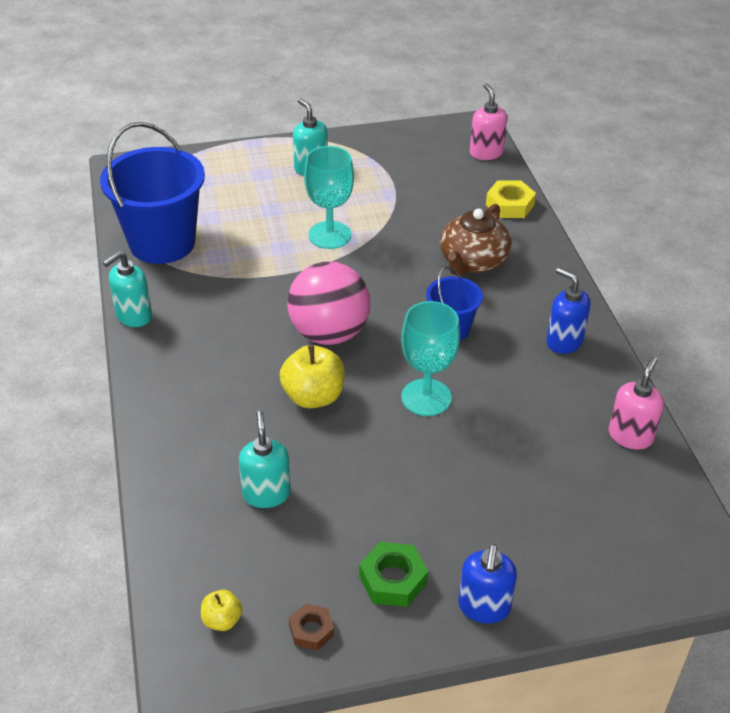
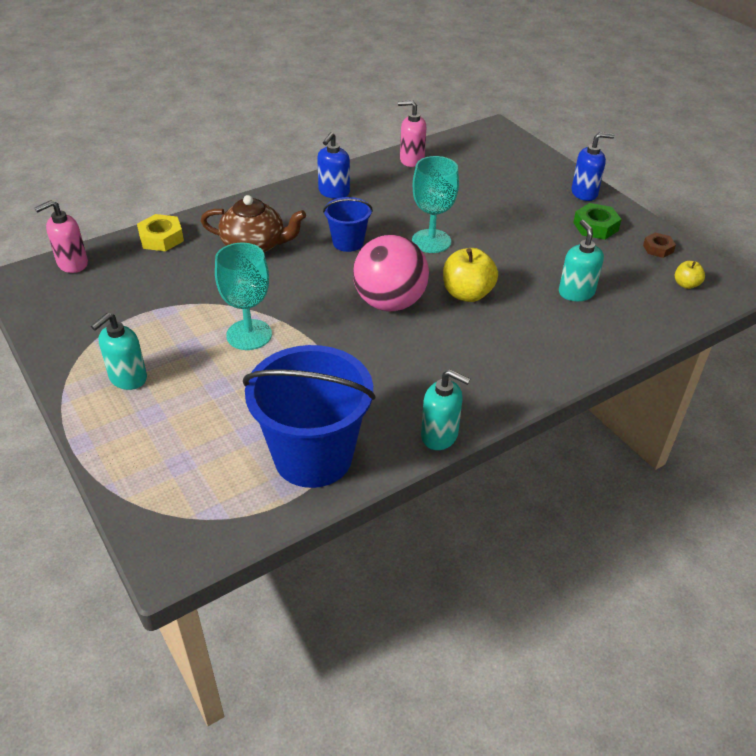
camera: 110 degrees left, 0 degrees up
(266, 493) = (576, 292): turquoise soap dispenser -> turquoise soap dispenser turned 105 degrees clockwise

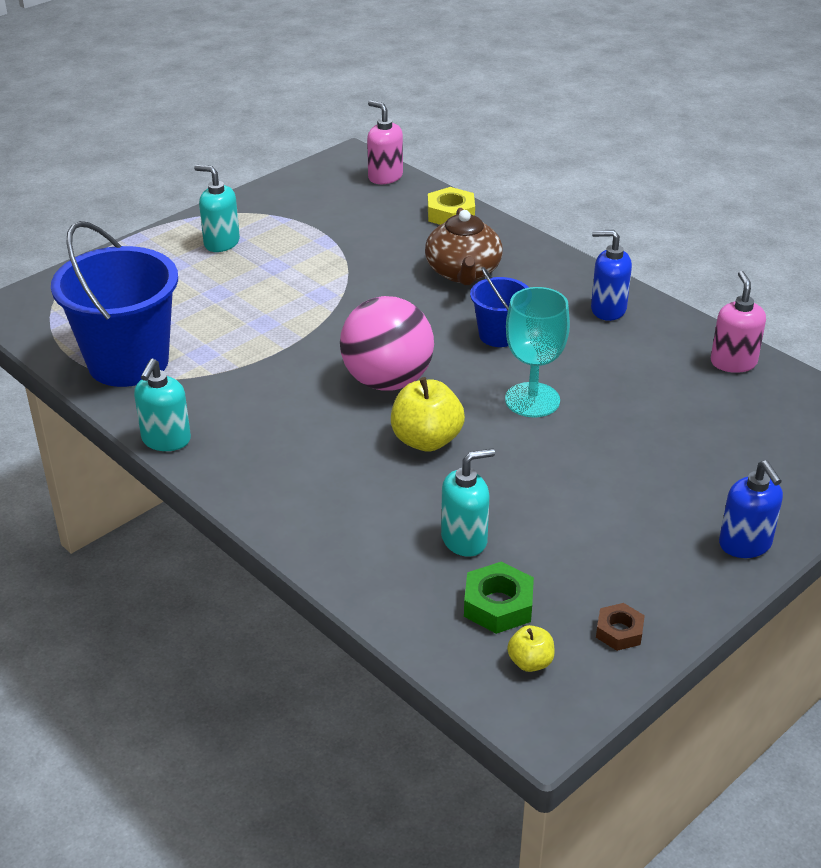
camera: 80 degrees right, 5 degrees down
(249, 335) = (302, 296): turquoise goblet -> none
(595, 226) = (649, 558): green nut -> green nut (498, 605)

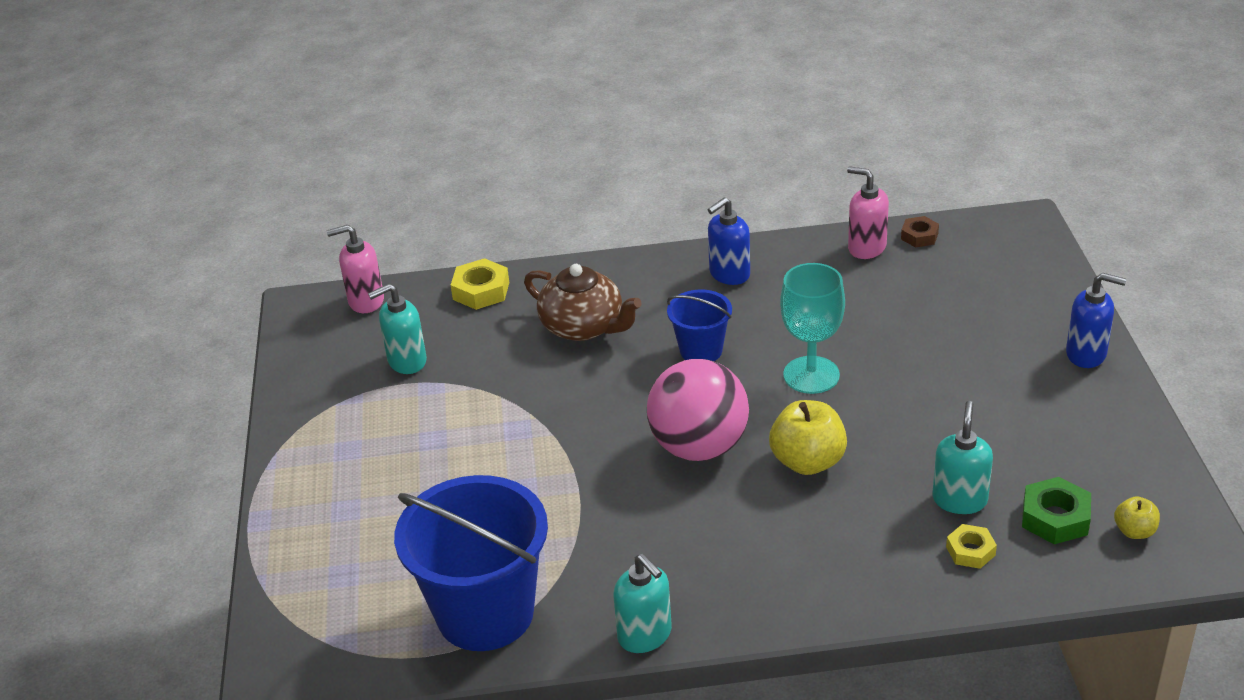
camera: 50 degrees left, 0 degrees up
(221, 243) = (346, 459): turquoise soap dispenser -> turquoise soap dispenser (406, 361)
(407, 569) = (970, 551): none -> yellow nut
(619, 631) = (1134, 466): brown nut -> brown nut (919, 236)

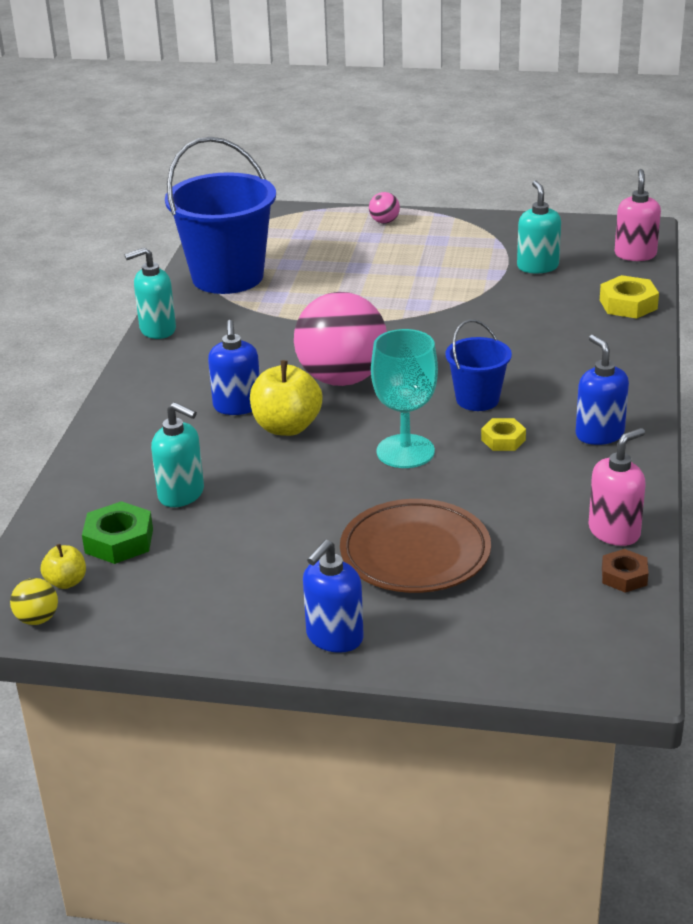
camera: 105 degrees right, 5 degrees down
(298, 507) = (384, 222): none -> pink ball
(583, 327) = (546, 346): brown teapot -> none
(786, 509) = (237, 406): none -> blue soap dispenser
(956, 337) = (415, 553): none -> brown plate
(970, 551) = (119, 484): yellow nut -> yellow nut (503, 440)
(1194, 530) = (37, 619): none -> yellow ball

